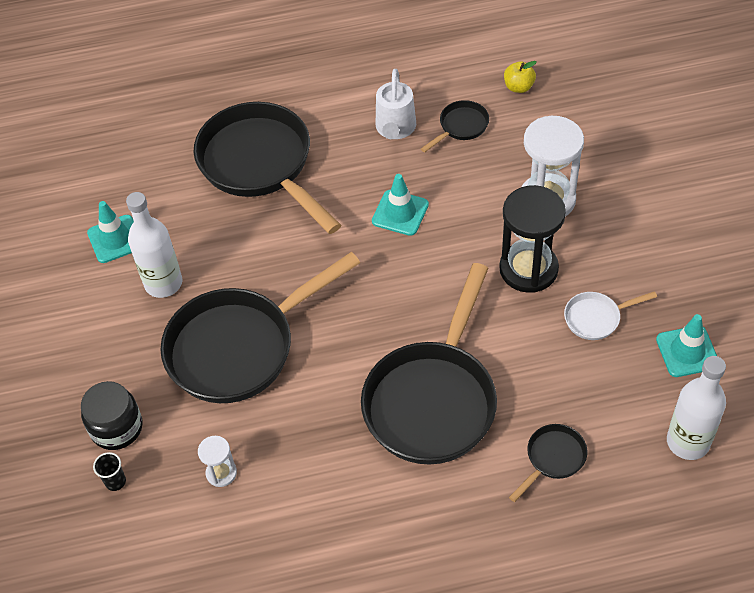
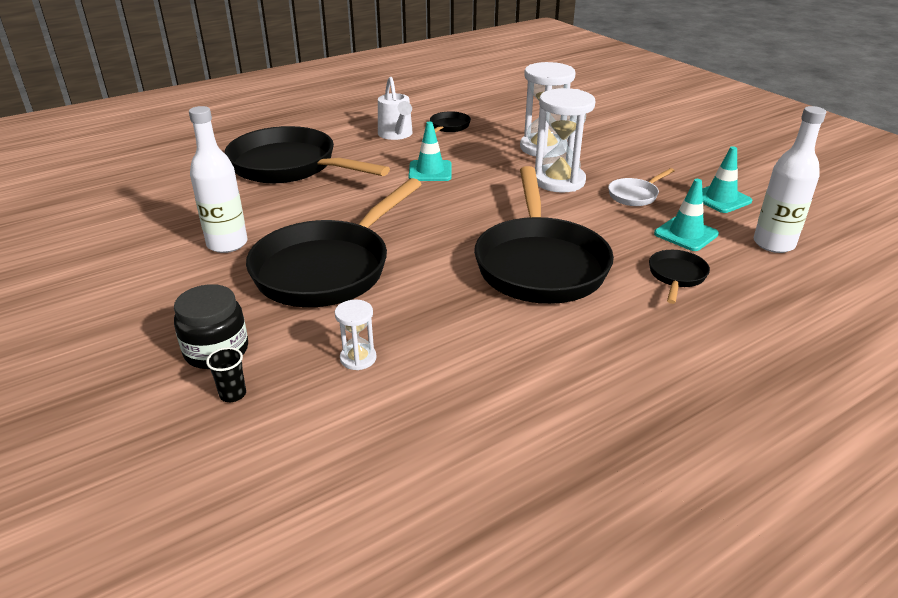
camera: 25 degrees left, 20 degrees down
(115, 239) = (163, 226): turquoise traffic cone -> turquoise traffic cone (686, 234)
(518, 87) = (478, 106): yellow apple -> none
(528, 269) = (559, 181): black hourglass -> white hourglass

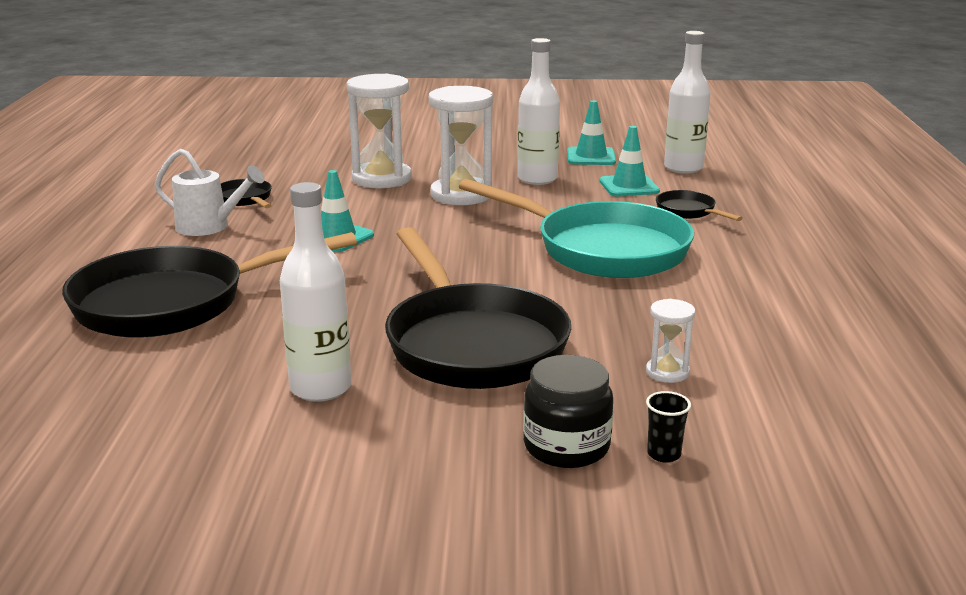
camera: 55 degrees left, 10 degrees down
(540, 264) = (601, 249): black pan -> turquoise pan
(635, 195) = (537, 179): white pan -> white bottle

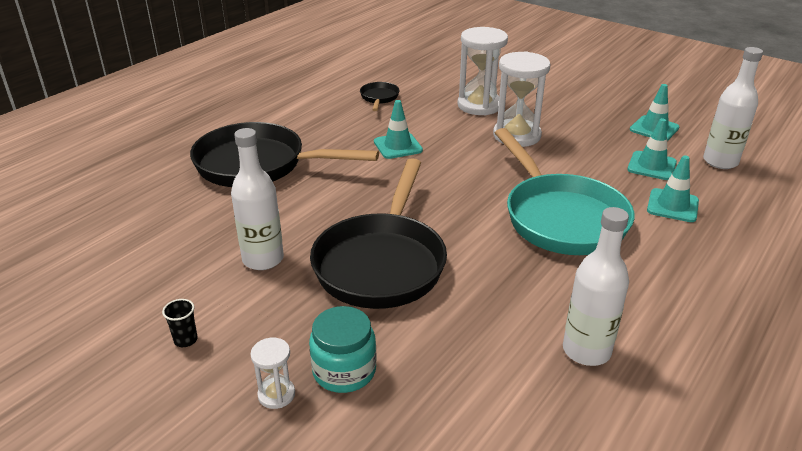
camera: 35 degrees right, 10 degrees up
(210, 227) = (337, 114): white watering can -> none
(537, 179) = (587, 138): white bottle -> white bottle (586, 351)
(566, 446) = (344, 371): black jar -> turquoise jar
(664, 454) = (395, 409): black cup -> black cup (186, 340)
(667, 372) = (479, 343): white hourglass -> white hourglass (276, 394)
(688, 211) = (672, 206): black pan -> turquoise traffic cone

